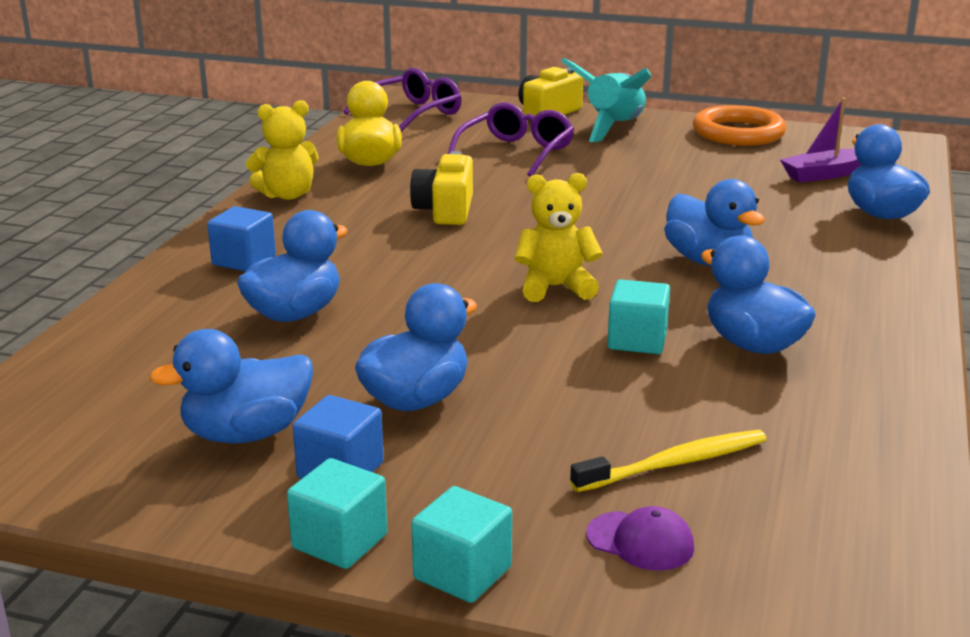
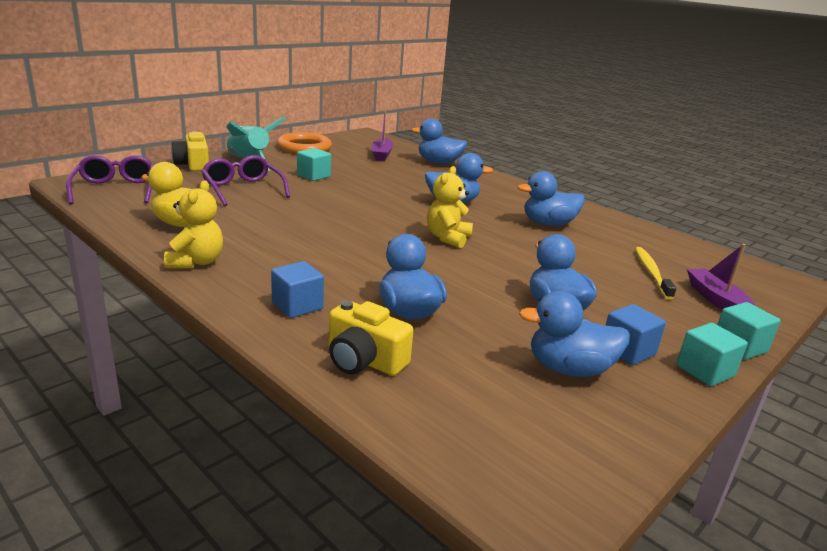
camera: 65 degrees left, 0 degrees up
(246, 434) = (569, 369): blue duck -> blue duck turned 90 degrees clockwise
(445, 210) = (303, 229): yellow camera -> yellow camera (364, 360)
(637, 340) = (526, 241): turquoise cube -> turquoise cube (314, 176)
(640, 541) = (716, 300): purple cap -> purple boat

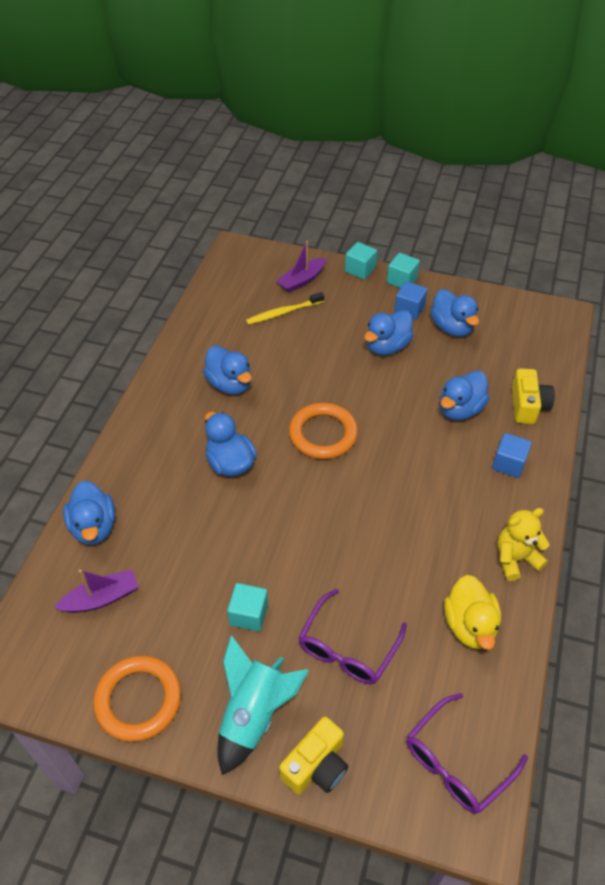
camera: 115 degrees left, 25 degrees up
(448, 238) = (323, 434): yellow teddy bear -> orange ring

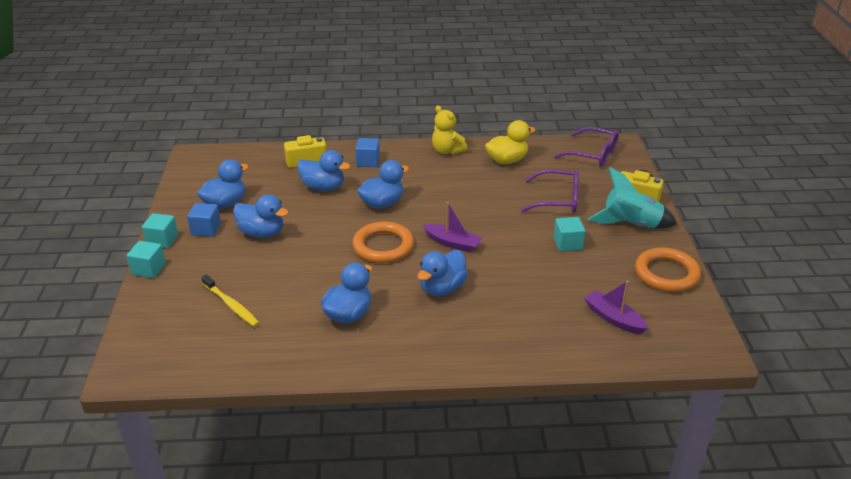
camera: 110 degrees left, 15 degrees down
(94, 527) = (557, 347): blue duck -> blue duck (382, 203)
(302, 280) = (174, 305): purple boat -> purple boat (452, 243)

